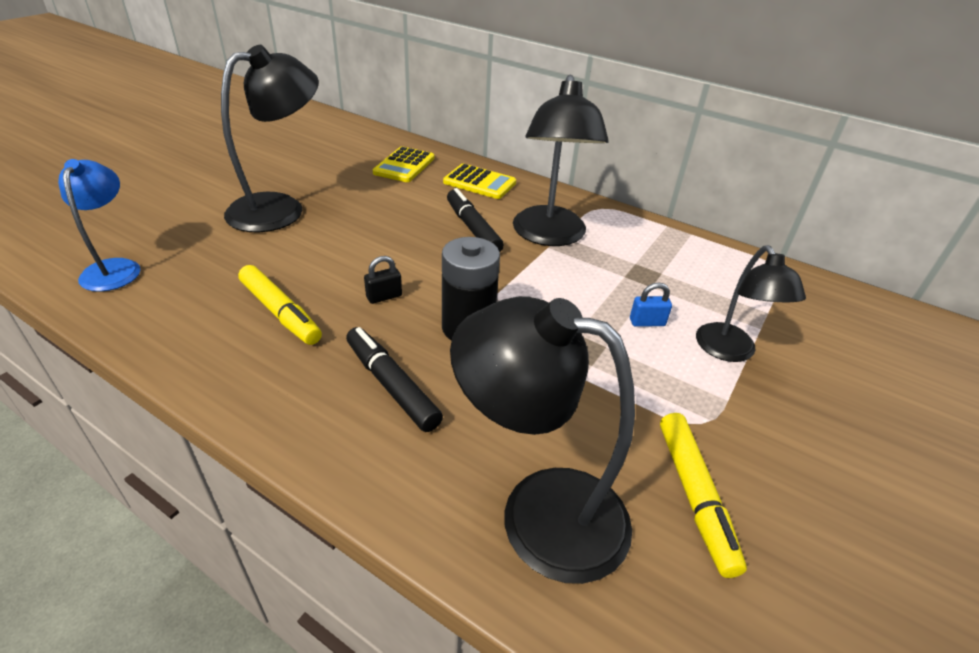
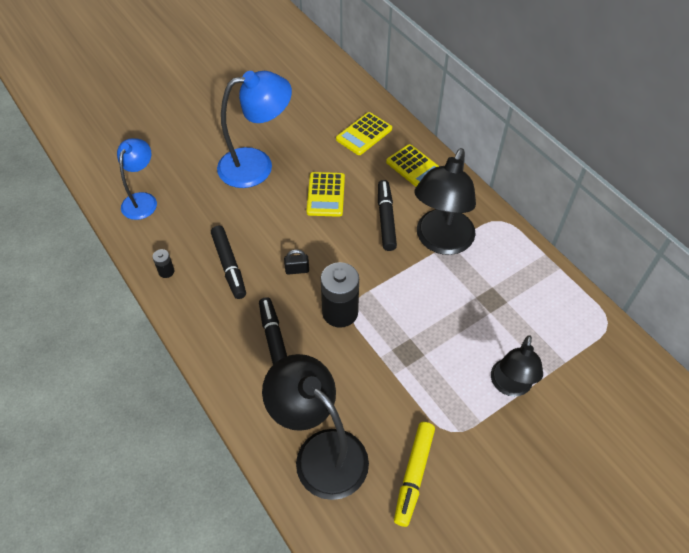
camera: 25 degrees right, 15 degrees up
(177, 340) = (166, 271): none -> black battery
(280, 208) = (257, 165): black lamp -> blue lamp
(280, 312) = (229, 265): yellow marker -> black marker
(385, 220) = (326, 195): none -> yellow calculator
(647, 322) = (466, 343): blue padlock -> none

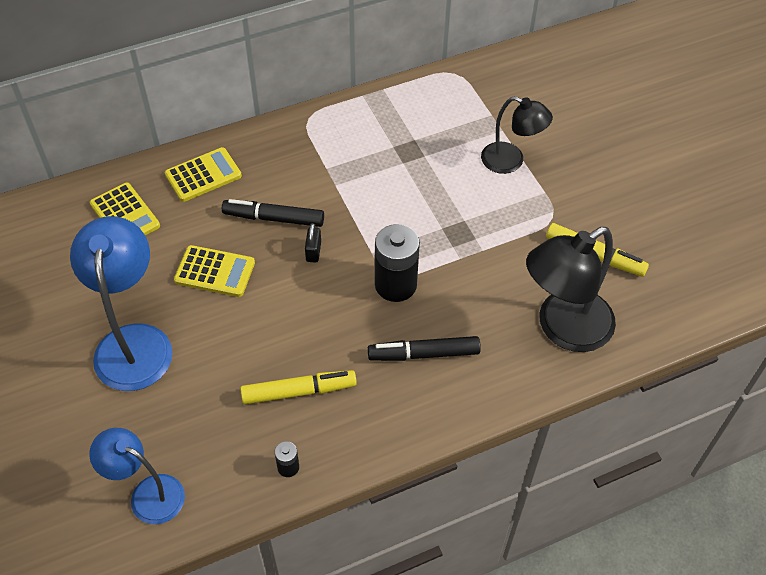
camera: 80 degrees left, 0 degrees up
(229, 265) = (298, 391): black marker -> yellow marker
(297, 270) = (325, 318): black padlock -> black padlock (313, 251)
(441, 241) = (322, 175): black lamp -> none

